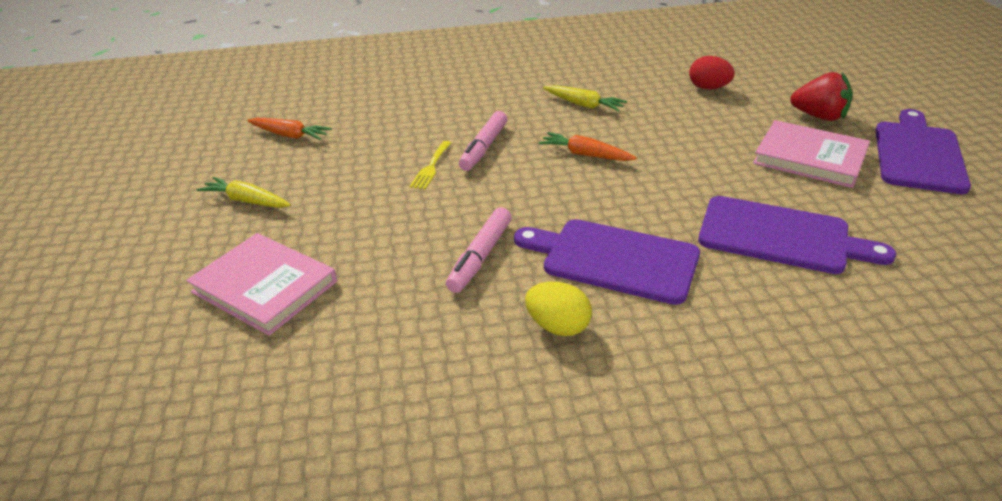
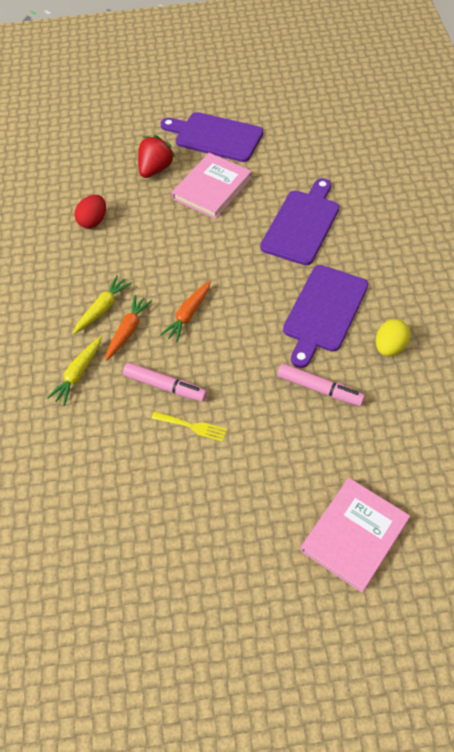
camera: 85 degrees left, 20 degrees up
(247, 201) = (232, 579): yellow carrot -> yellow carrot (78, 374)
(290, 135) = (110, 564): orange carrot -> orange carrot (128, 331)

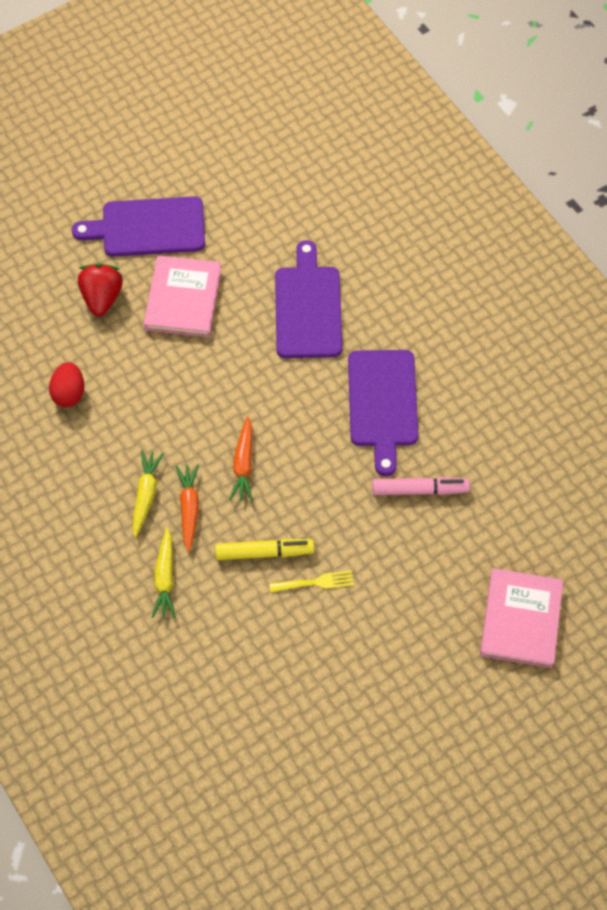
camera: 30 degrees left, 5 degrees up
(165, 386) = (264, 552): pink marker -> yellow marker
(389, 347) = (466, 416): yellow egg -> none

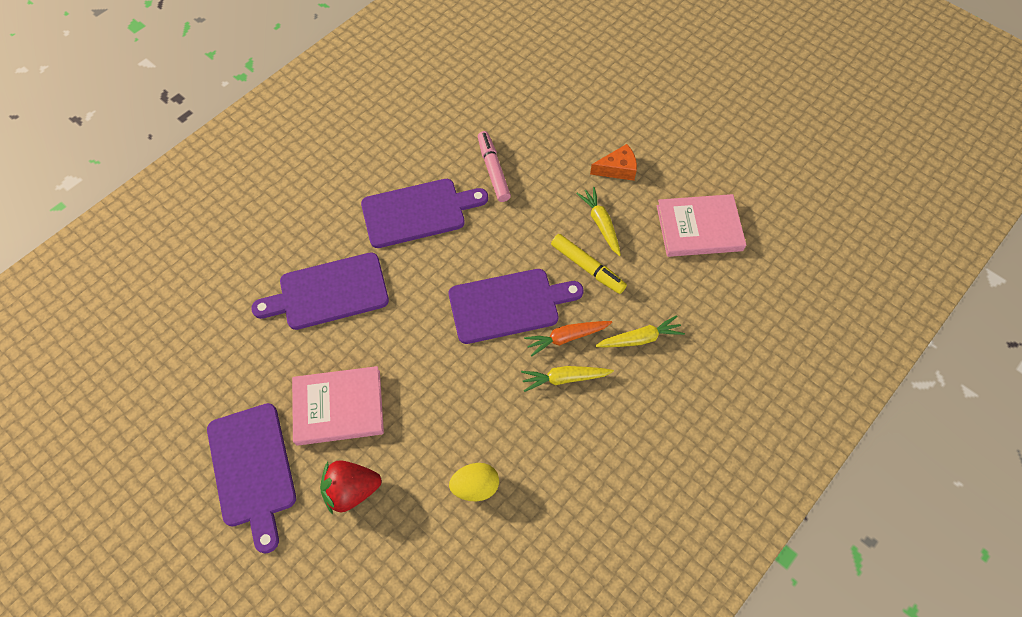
camera: 105 degrees left, 0 degrees up
(69, 393) = (475, 486): red egg -> yellow egg
(243, 464) = (508, 305): orange carrot -> purple cutting board
(264, 552) = (587, 267): yellow marker -> yellow marker turned 150 degrees clockwise
(316, 582) = (601, 224): yellow fork -> yellow carrot
(386, 624) = (617, 169): none -> orange cheese
(521, 620) = (581, 89): pink book -> pink book (699, 228)

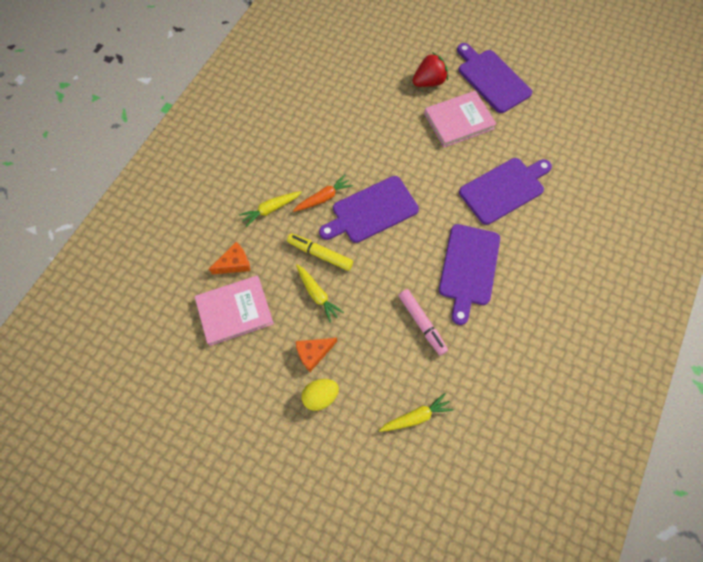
camera: 165 degrees right, 5 degrees up
(418, 212) = (469, 268): purple cutting board -> purple cutting board turned 45 degrees counterclockwise
(475, 486) = (357, 99): yellow egg -> yellow egg (320, 396)
(565, 378) = (318, 171): yellow carrot -> yellow carrot (416, 416)
(694, 280) = (235, 263): none -> orange cheese

